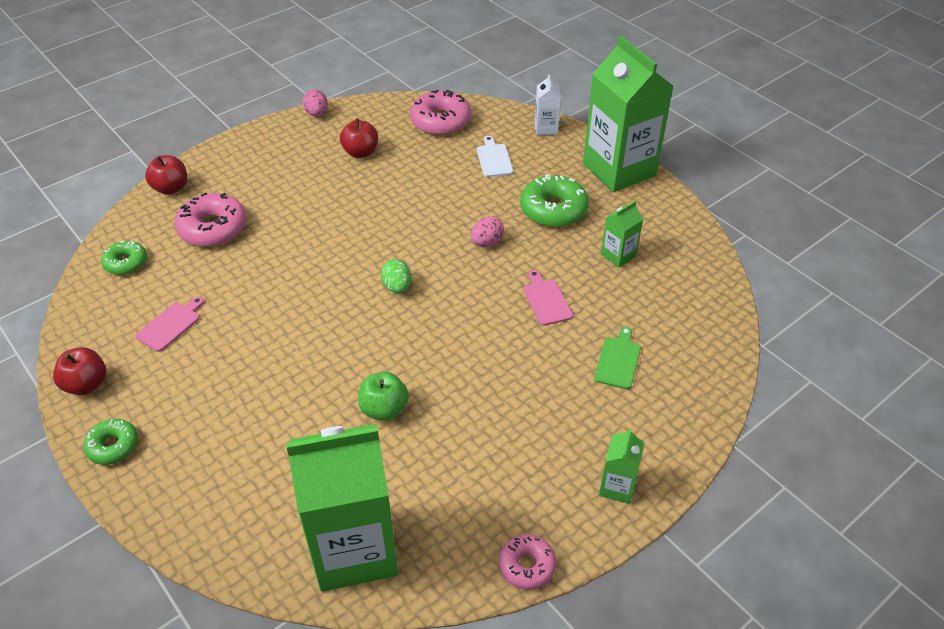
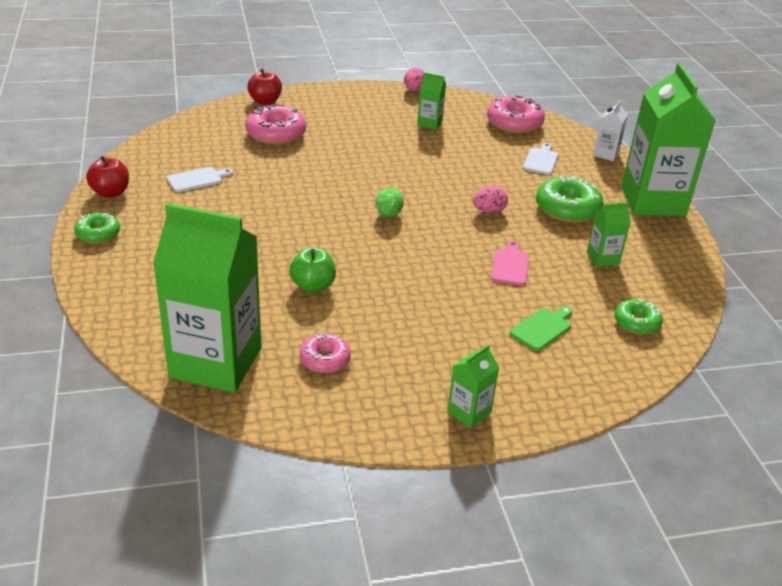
camera: 25 degrees right, 10 degrees down
(126, 263) = (196, 134): green donut -> green donut (636, 323)
(170, 325) = (197, 179): pink cutting board -> white cutting board
(360, 152) = (429, 123): red apple -> green carton
(527, 566) = (344, 431): pink donut -> pink donut (325, 359)

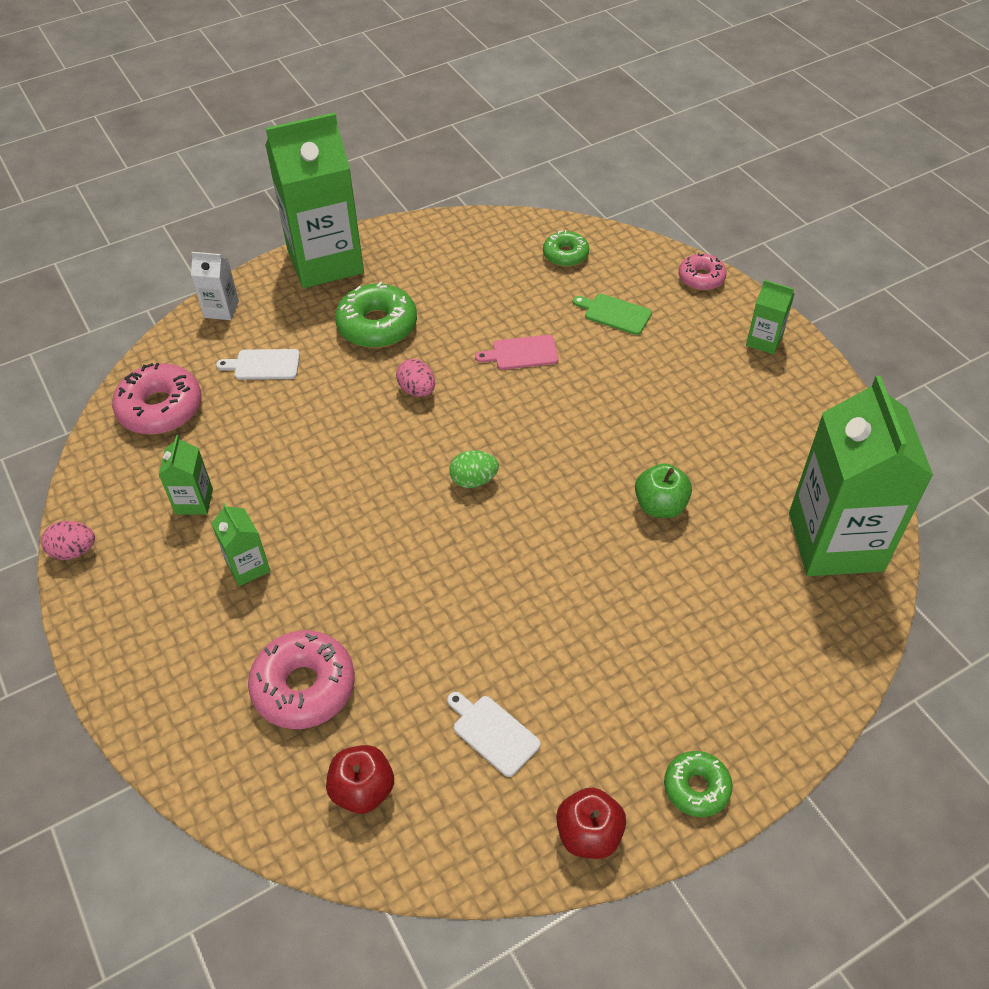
camera: 105 degrees left, 15 degrees up
(265, 101) = (187, 751): red apple -> red apple (363, 790)
(325, 359) = (769, 456): pink donut -> pink donut (701, 278)
(603, 258) = (466, 287): green carton -> green carton (248, 567)

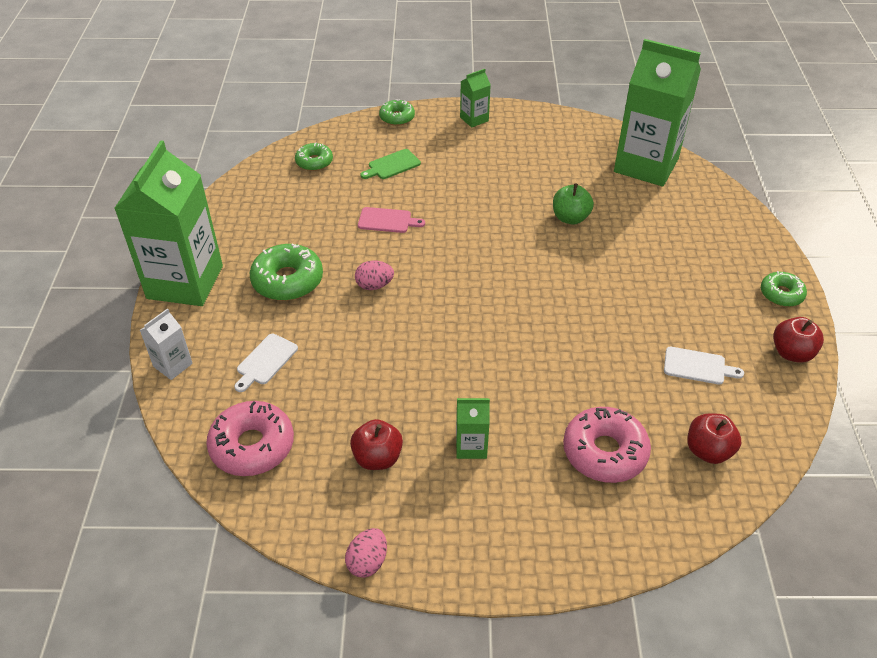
camera: 60 degrees left, 5 degrees down
(194, 501) = (377, 458): green carton -> red apple
(473, 480) = (483, 291): green egg -> none
(493, 733) = (697, 366): white cutting board -> white cutting board turned 150 degrees counterclockwise
(521, 353) = (387, 221): pink cutting board -> pink cutting board turned 105 degrees counterclockwise
(701, 278) = (397, 117): pink donut -> green donut

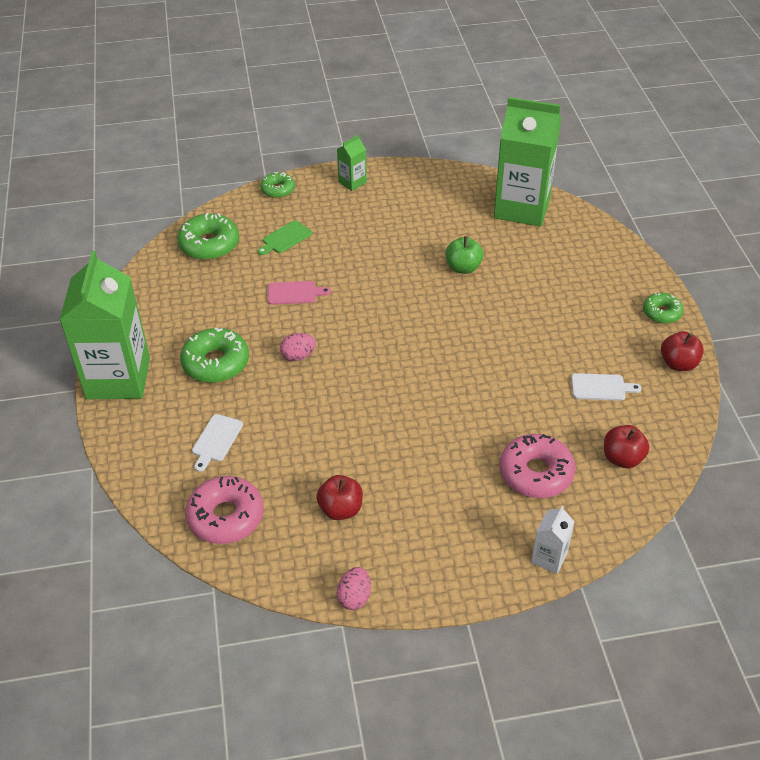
camera: 10 degrees left, 0 degrees up
(173, 365) = (130, 456): white carton -> white carton (549, 558)
(314, 162) = (209, 244): green donut -> green donut, size x1.66
(471, 446) = (420, 486): green carton -> none

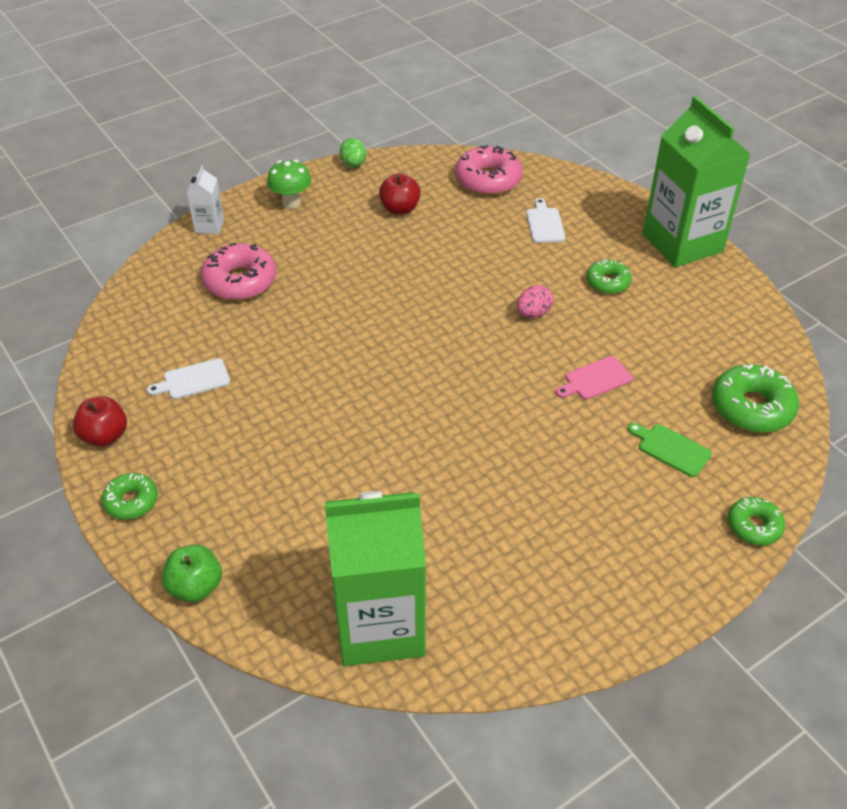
camera: 155 degrees right, 0 degrees up
(216, 363) = (608, 282): green donut -> green donut, size x0.60
(285, 238) = (671, 449): green cutting board -> green cutting board turned 75 degrees counterclockwise
(352, 182) = (663, 582): green carton -> none
(354, 597) = (353, 164): pink egg -> green egg
(450, 560) = (291, 203): none -> green mushroom
(463, 268) = (416, 483): green apple -> green apple (196, 587)
(622, 458) = (158, 317): red apple -> none

